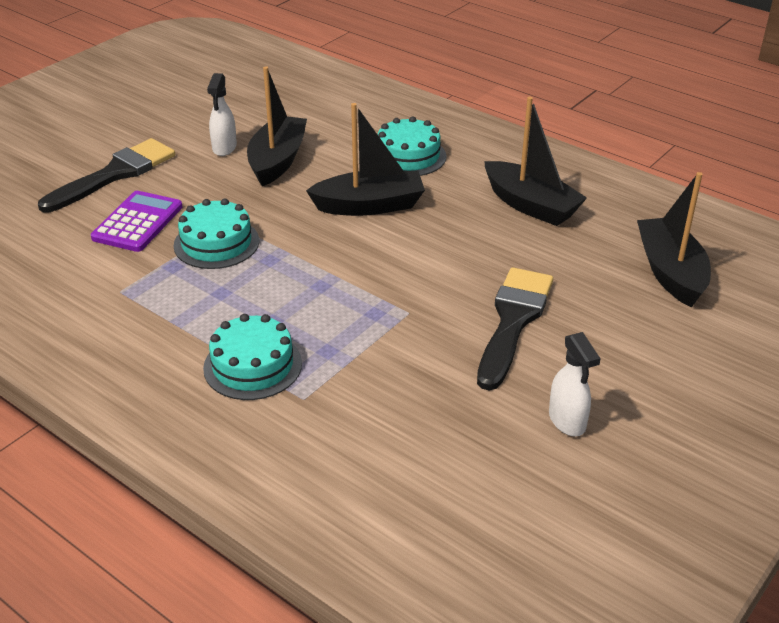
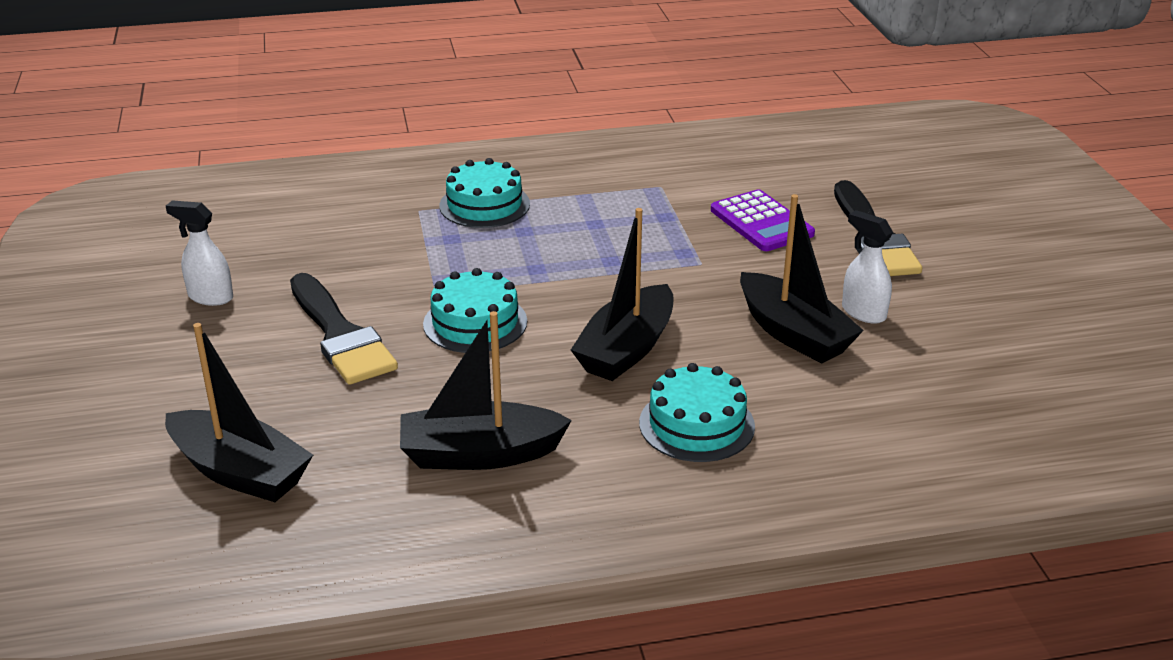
camera: 130 degrees right, 5 degrees down
(216, 243) = (674, 246): turquoise cake -> turquoise cake (475, 323)

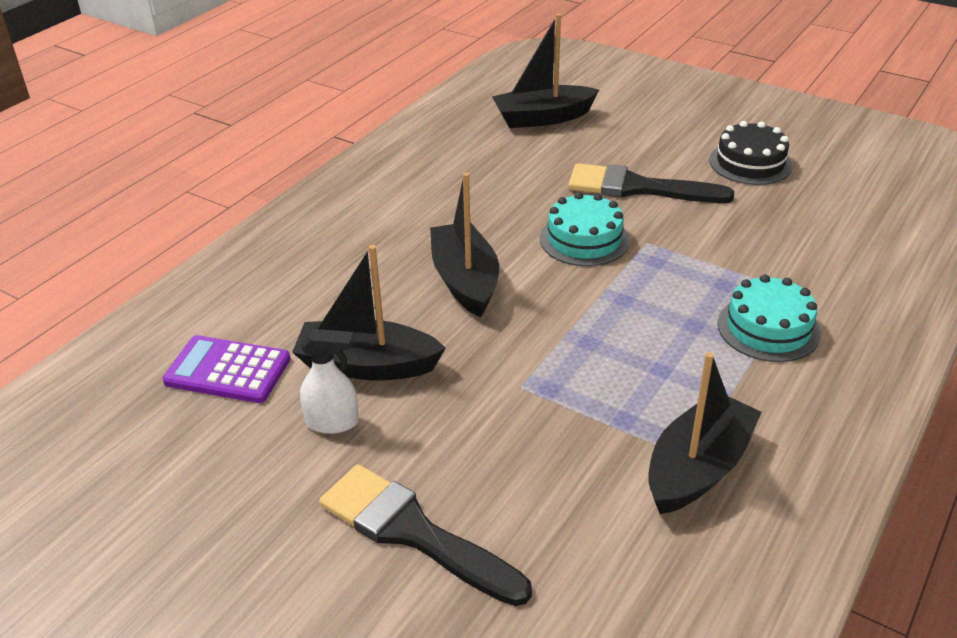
camera: 135 degrees right, 5 degrees up
(210, 297) = (750, 163): white spray bottle -> black cake
(480, 454) = (449, 182): black boat -> black boat (697, 468)
(696, 424) = (354, 261): turquoise cake -> none
(761, 222) = (537, 475): purple calculator -> purple calculator (228, 371)

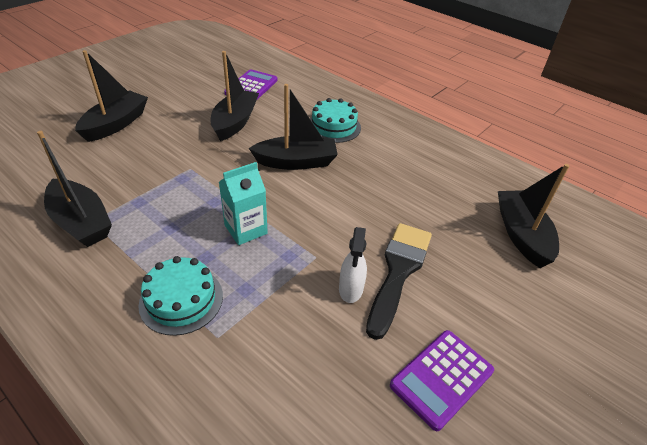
camera: 95 degrees right, 5 degrees up
(333, 422) = (199, 110): white spray bottle -> white spray bottle (350, 289)
(413, 532) = (116, 124): black brush -> black boat
(584, 239) = (328, 223): turquoise cake -> turquoise cake (333, 127)
(629, 302) = (246, 229): none -> turquoise carton
(750, 163) = (441, 378): black cake -> purple calculator

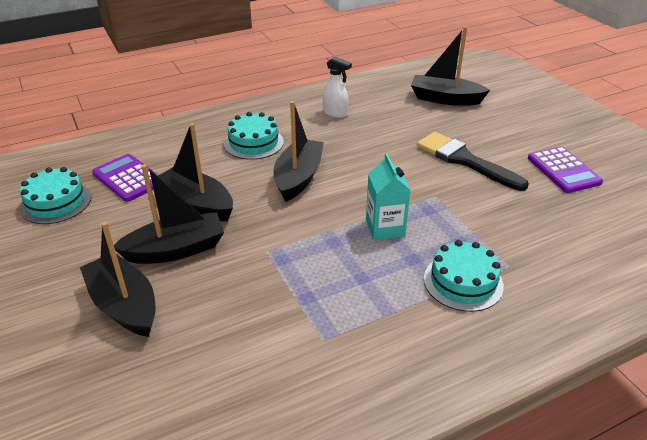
camera: 65 degrees left, 5 degrees down
(81, 222) = (320, 349): black boat -> black boat (175, 250)
(211, 70) = (56, 202): none -> turquoise cake
(350, 289) = (476, 187): white spray bottle -> white spray bottle (335, 113)

